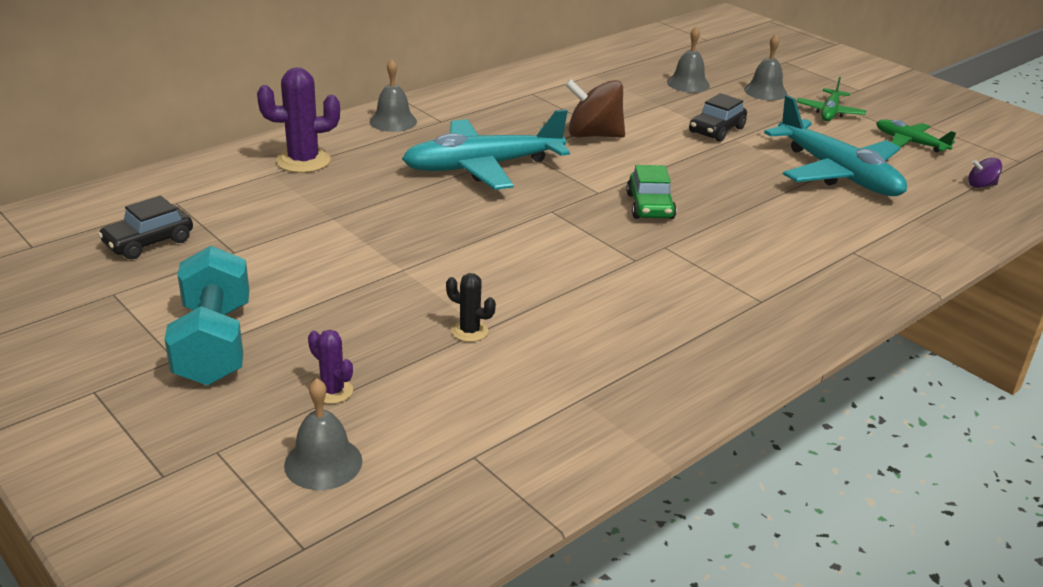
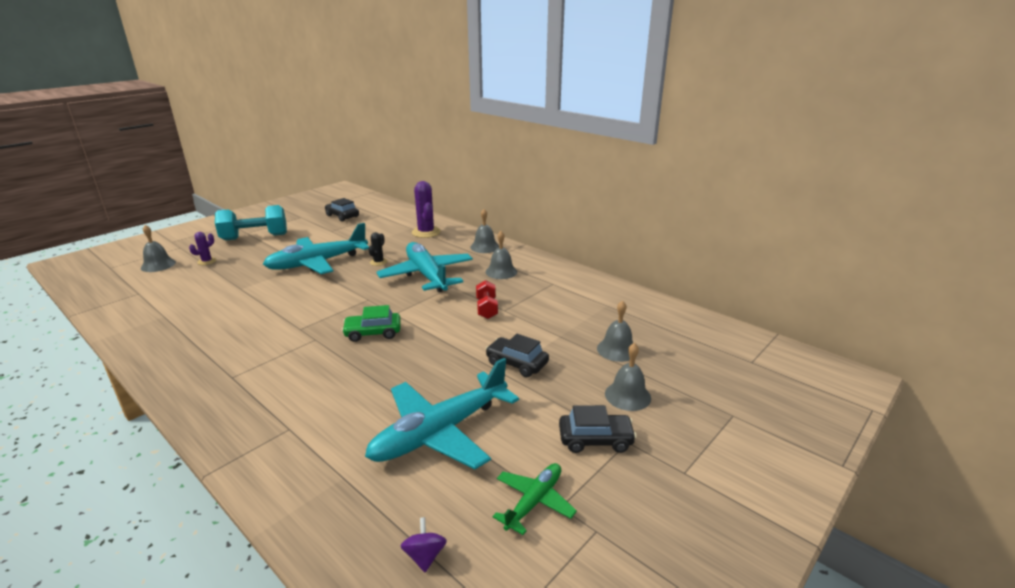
camera: 85 degrees right, 5 degrees down
(397, 258) = (318, 263): none -> turquoise plane
(469, 331) = (240, 285): black cactus -> black cactus (378, 262)
(487, 118) = (501, 271): none -> grey bell
(593, 135) = (486, 309): brown spinning top -> red dumbbell
(830, 112) = (595, 439): green plane -> black car

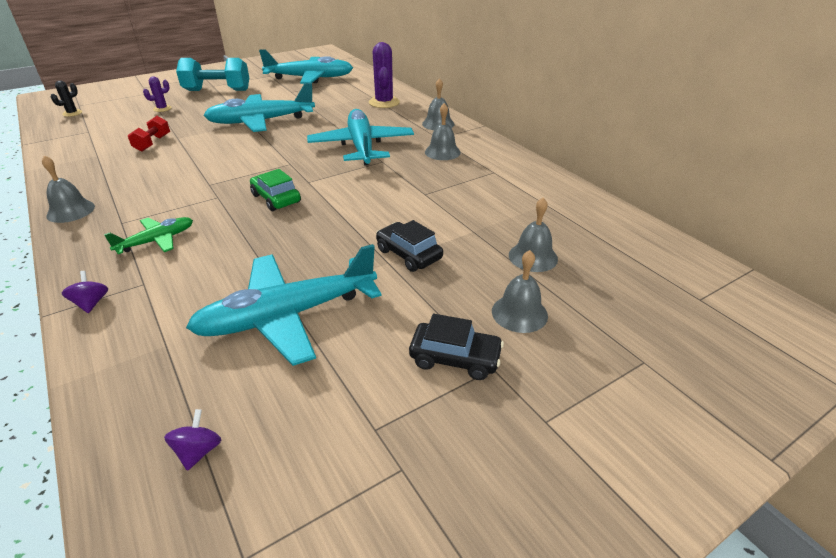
camera: 15 degrees right, 10 degrees up
(158, 265) = (119, 107): grey bell -> grey bell (71, 211)
(248, 455) = (91, 303): none -> purple spinning top
(342, 216) = (309, 78): black car -> turquoise plane
(373, 333) = (276, 198): green car -> green car turned 45 degrees clockwise
(378, 262) = (320, 127): black cactus -> black cactus (72, 113)
(486, 309) = (406, 190): red dumbbell -> red dumbbell (152, 143)
(534, 502) = (347, 417): green plane -> green plane (156, 241)

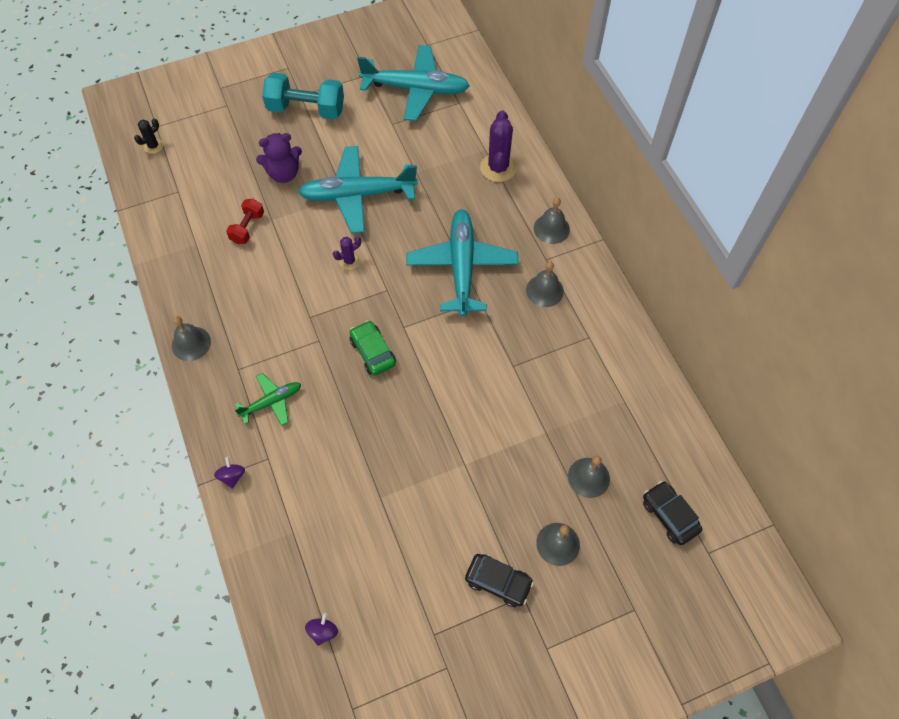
camera: 10 degrees right, 25 degrees up
(162, 109) = (248, 148): purple cactus -> purple cactus (349, 261)
(193, 117) = (284, 173): none -> purple teddy bear
(288, 315) = (380, 516): turquoise plane -> none
(409, 254) = (483, 456): black car -> black car (669, 515)

